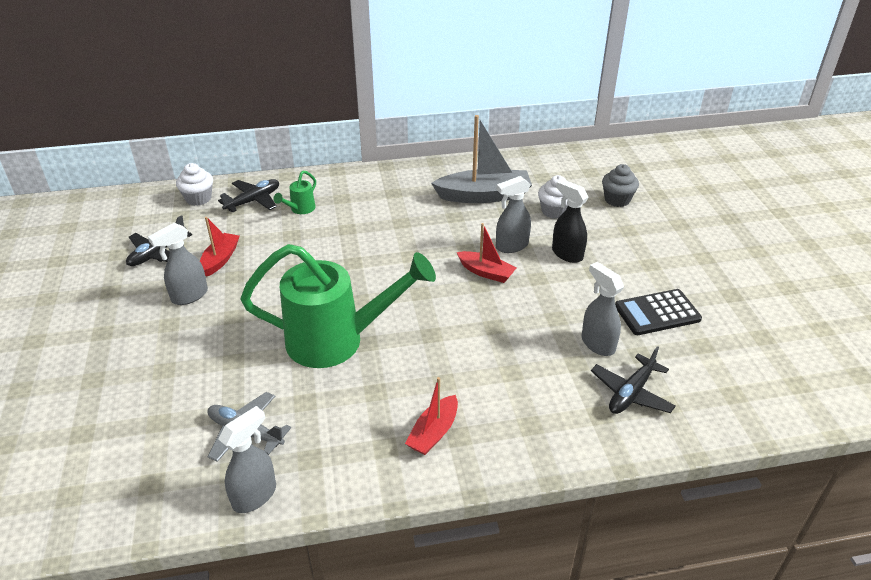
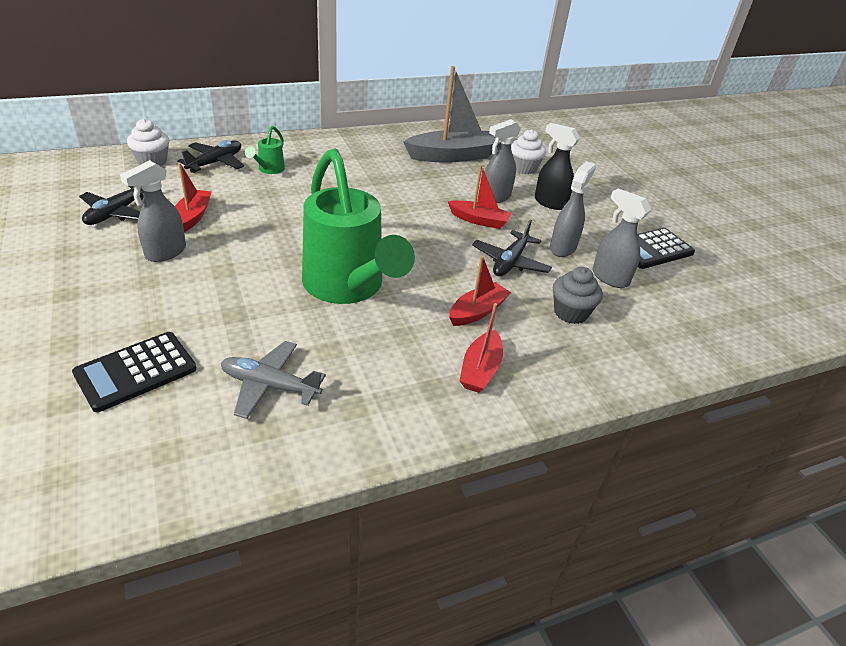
camera: 15 degrees left, 0 degrees up
(142, 409) = (136, 371): none -> black calculator
(255, 495) = (300, 452): grey spray bottle -> grey spray bottle (563, 248)
(338, 340) = (348, 288): green watering can -> green watering can turned 75 degrees clockwise
(450, 373) = (477, 311): none -> red boat
(617, 200) = (577, 158): grey cupcake -> grey cupcake (570, 313)
(631, 393) = (658, 319): black plane -> black plane (510, 262)

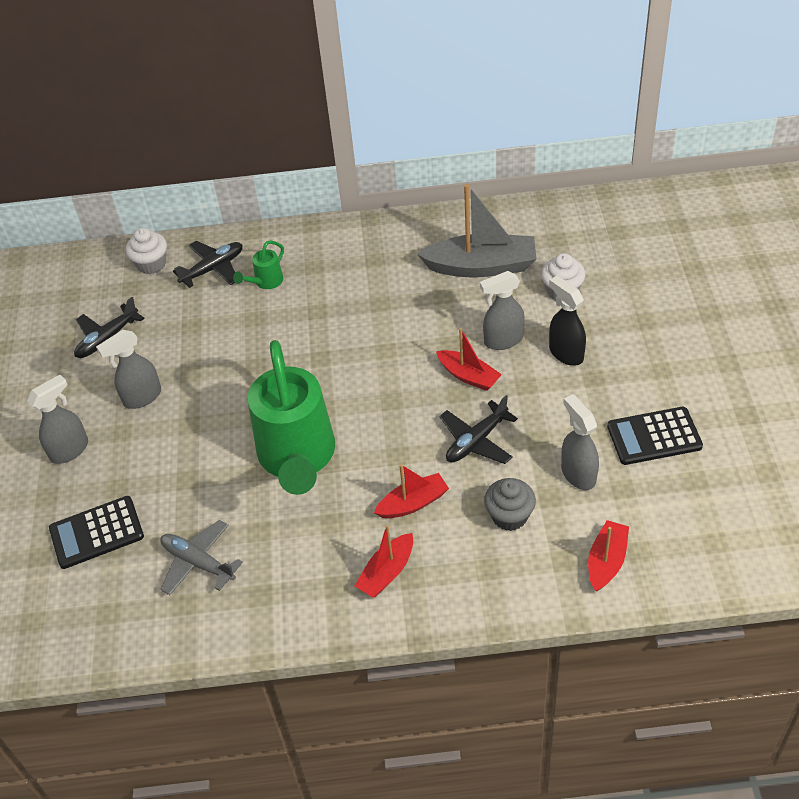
camera: 25 degrees right, 10 degrees up
(192, 217) = (175, 350): red boat -> red boat (606, 561)
(563, 248) = (546, 425): grey spray bottle -> grey spray bottle (70, 450)

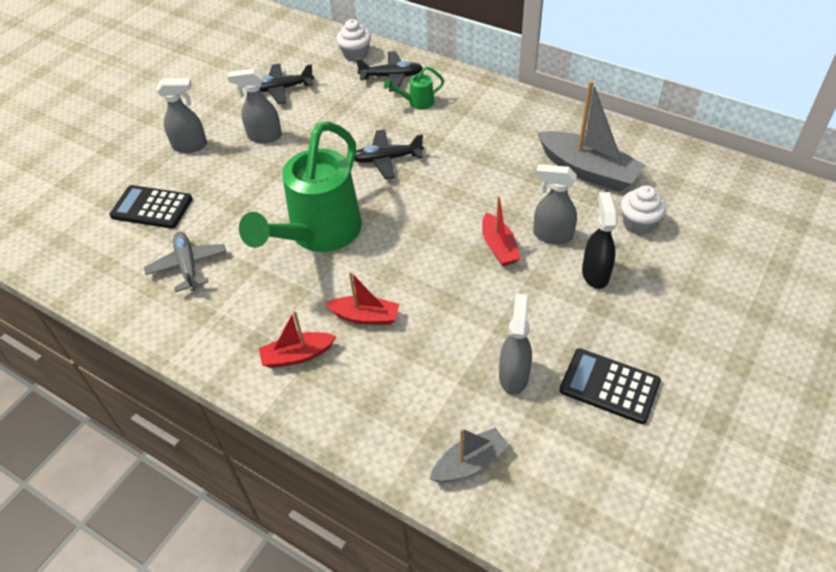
camera: 35 degrees right, 0 degrees up
(476, 441) = (457, 299): black plane -> black plane (386, 159)
(509, 516) = (427, 373): grey cupcake -> none
(606, 561) = (469, 463): red boat -> grey boat

